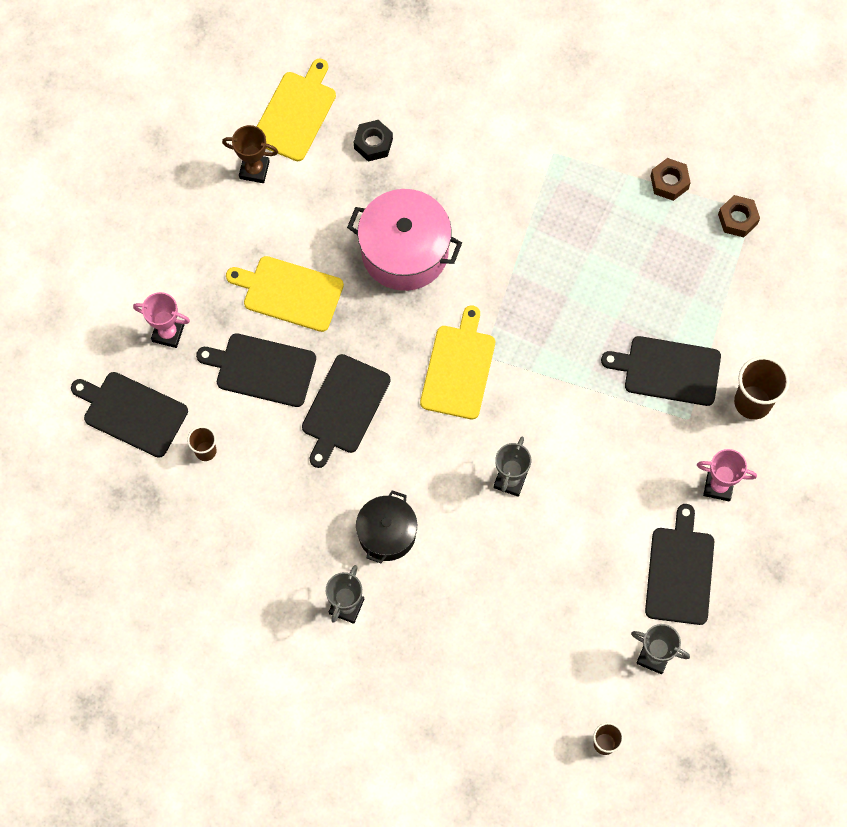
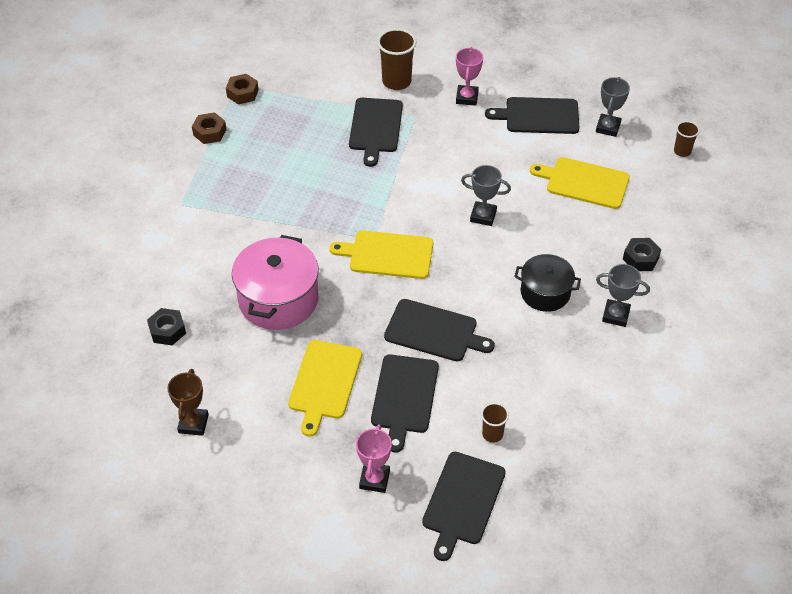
camera: 95 degrees left, 20 degrees down
(296, 113) = (131, 394): yellow cutting board -> yellow cutting board (584, 182)
(428, 652) = (640, 258): none -> black nut

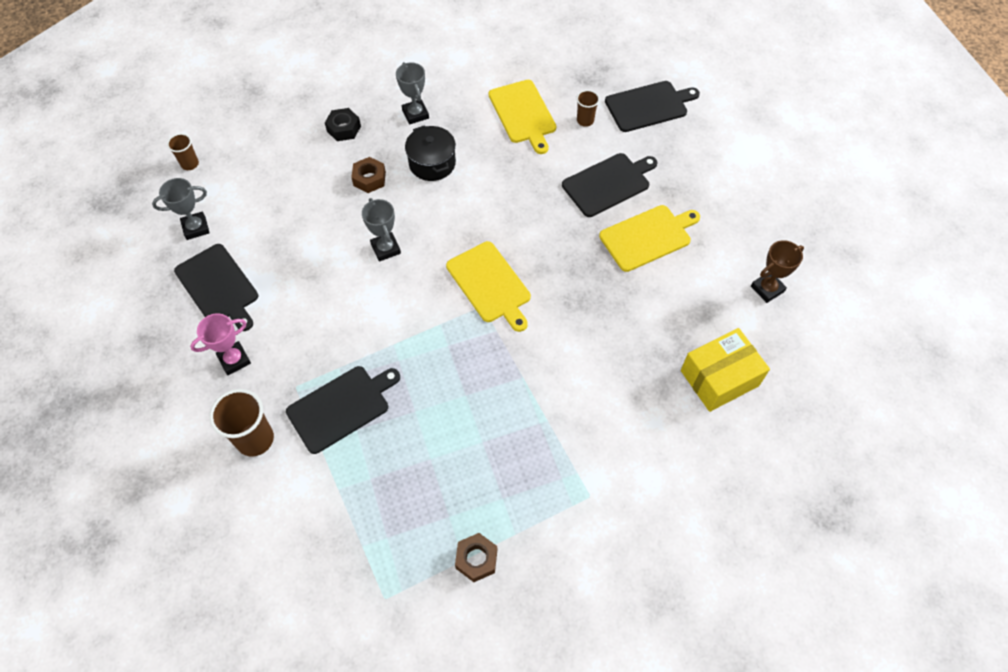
camera: 130 degrees left, 10 degrees up
(167, 330) = (719, 378): black nut -> yellow box
(242, 93) = (391, 580): brown nut -> brown nut (369, 179)
(278, 299) = (609, 325): pink pot -> none
(374, 479) = (685, 157): pink trophy -> none
(434, 331) = (535, 204): black cutting board -> none
(584, 182) = (284, 206): yellow cutting board -> yellow cutting board (523, 114)

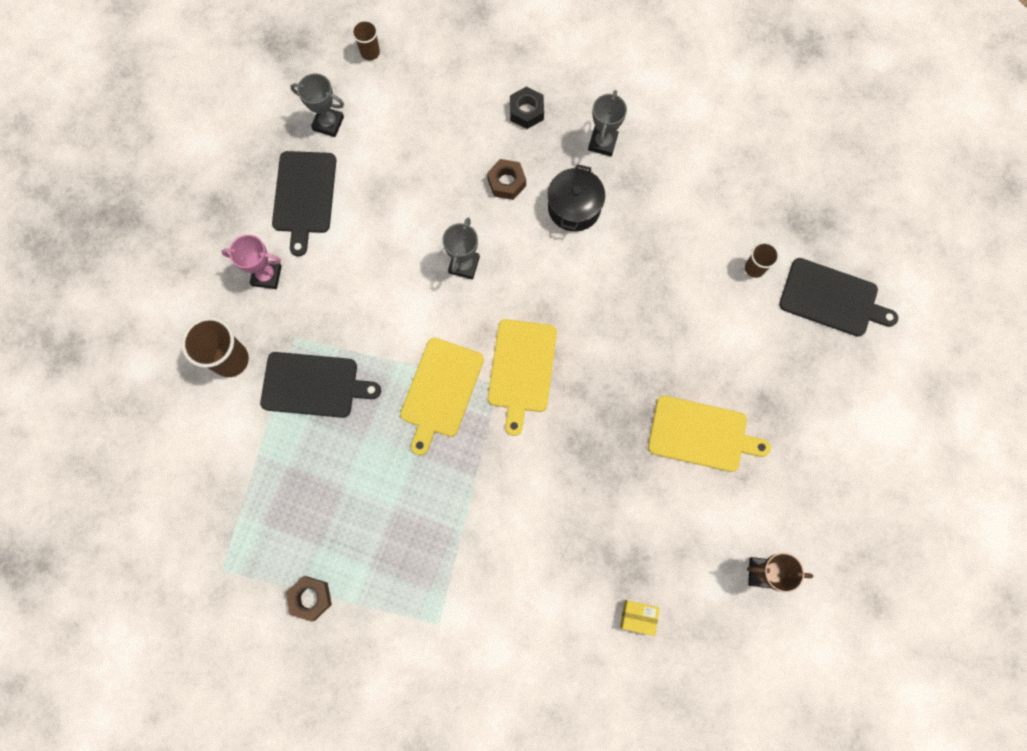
camera: 40 degrees right, 15 degrees up
(523, 114) = (702, 216): yellow cutting board -> yellow cutting board (440, 391)
(608, 184) = (715, 352): black cutting board -> none
(719, 378) = (638, 617): yellow box -> yellow box, size x0.49

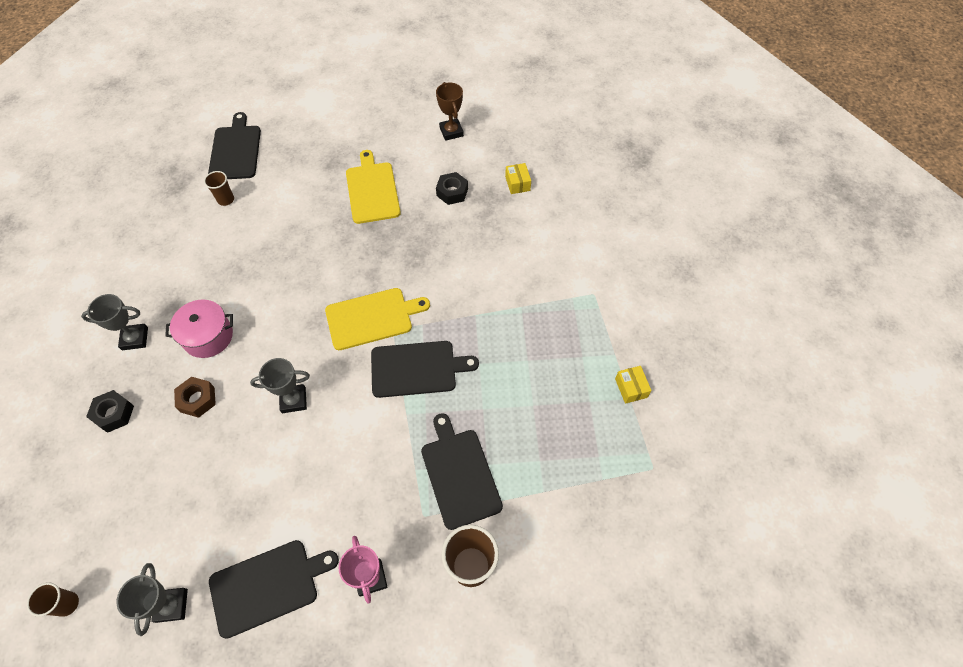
camera: 115 degrees left, 15 degrees down
(310, 598) = (631, 388): brown nut -> yellow box
(440, 391) = (417, 369): yellow cutting board -> black cutting board
(574, 207) = (208, 336): black pot -> pink pot
(658, 528) = (452, 192): none -> black nut

